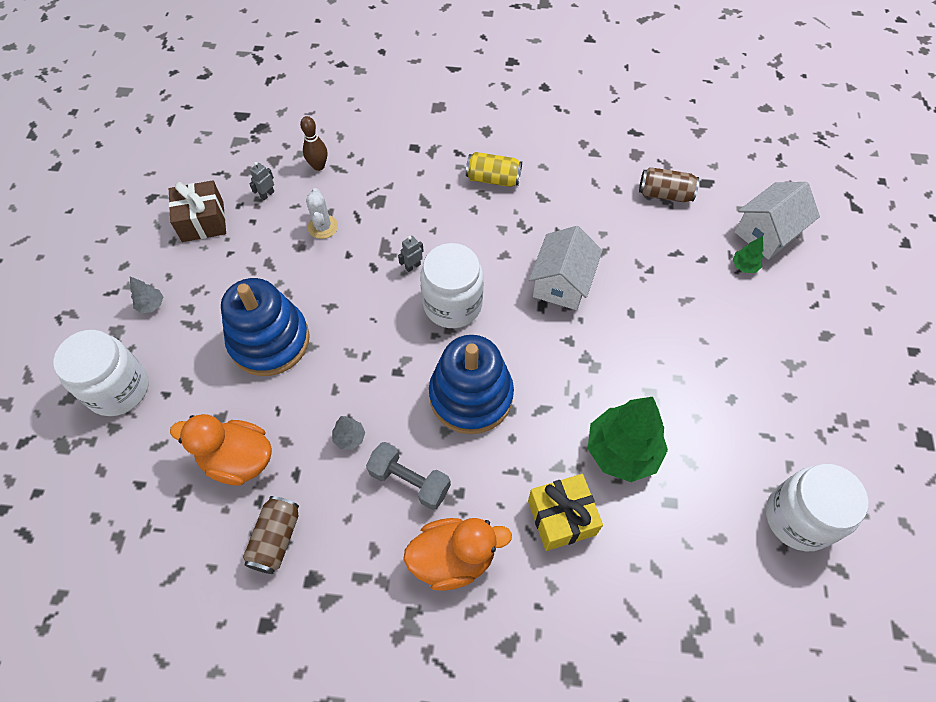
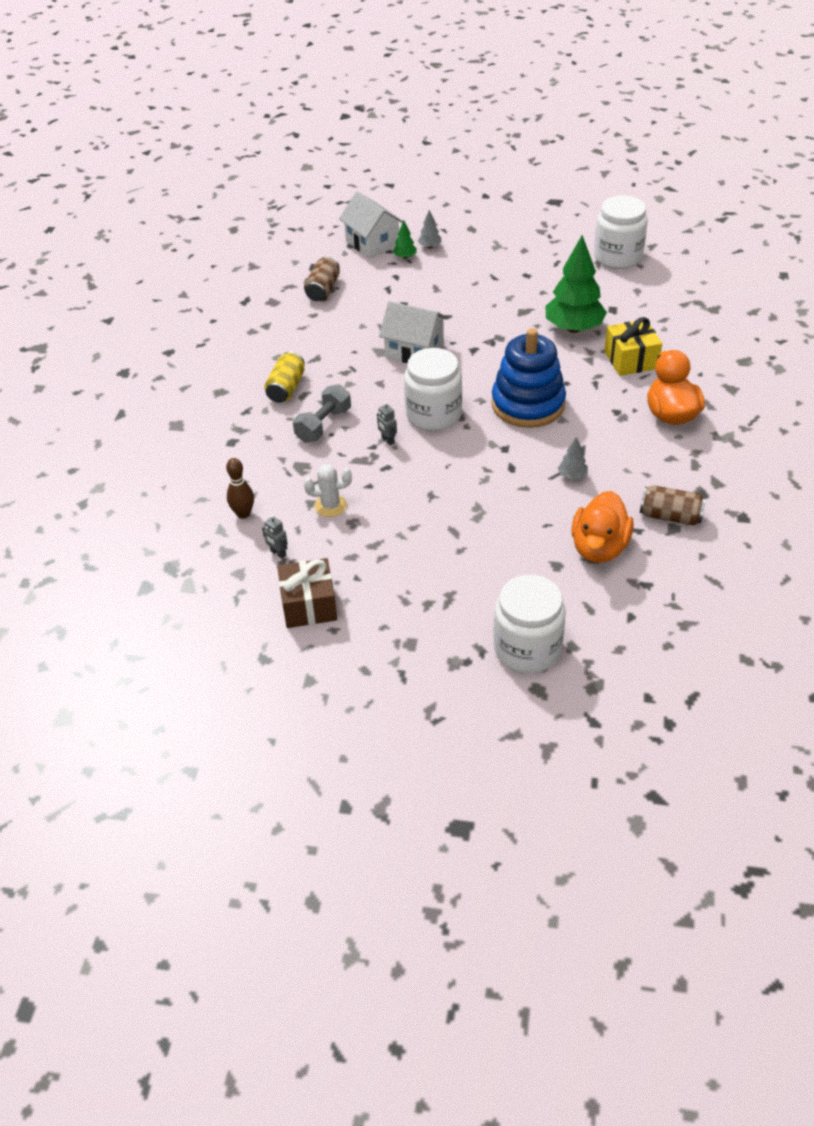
camera: 85 degrees left, 15 degrees down
(151, 305) = (422, 636): grey tree -> grey tree (429, 246)
(269, 341) = (470, 536): blue stacking toy -> none
(409, 481) = (609, 439): grey dumbbell -> grey dumbbell (323, 425)

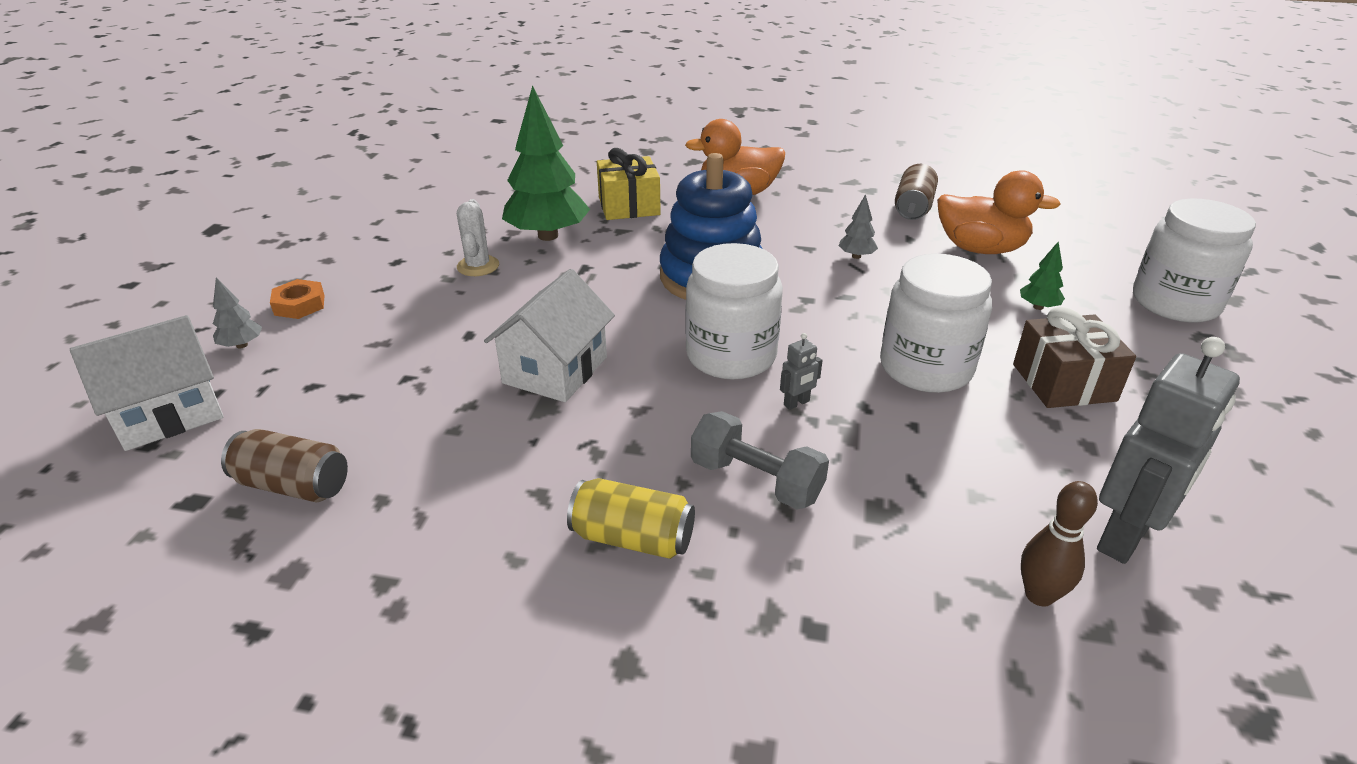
camera: 90 degrees left, 10 degrees down
(278, 553) = (1125, 537): grey robot -> grey robot, size x2.37
(309, 605) = (1226, 494): brown gift -> brown gift (1063, 382)
(330, 506) = (977, 470): white cactus -> white cactus (478, 266)
(405, 257) = (254, 374): green tree -> green tree (1038, 307)
(471, 253) = (299, 305): none -> orange nut
(618, 257) = (399, 197): white jar -> white jar (925, 368)

